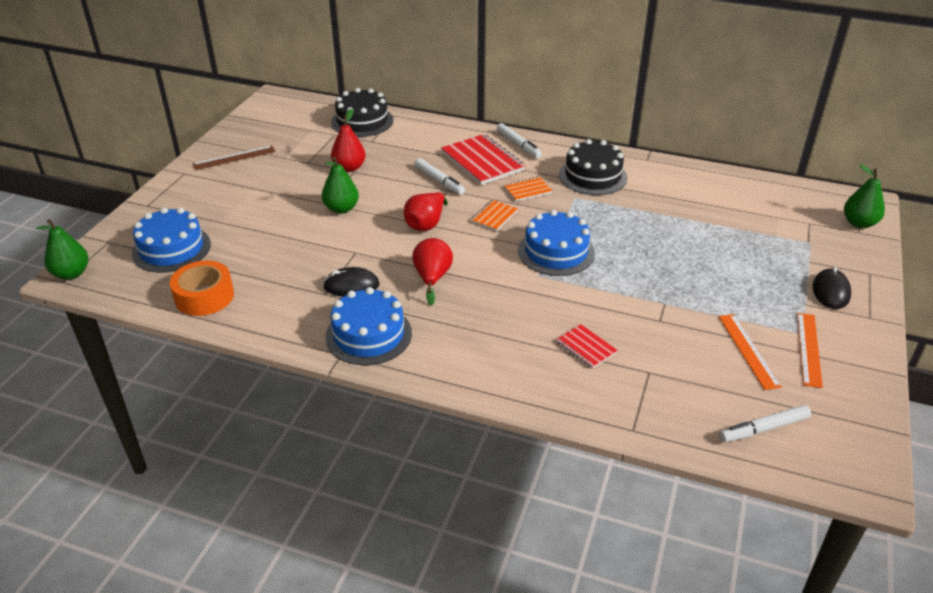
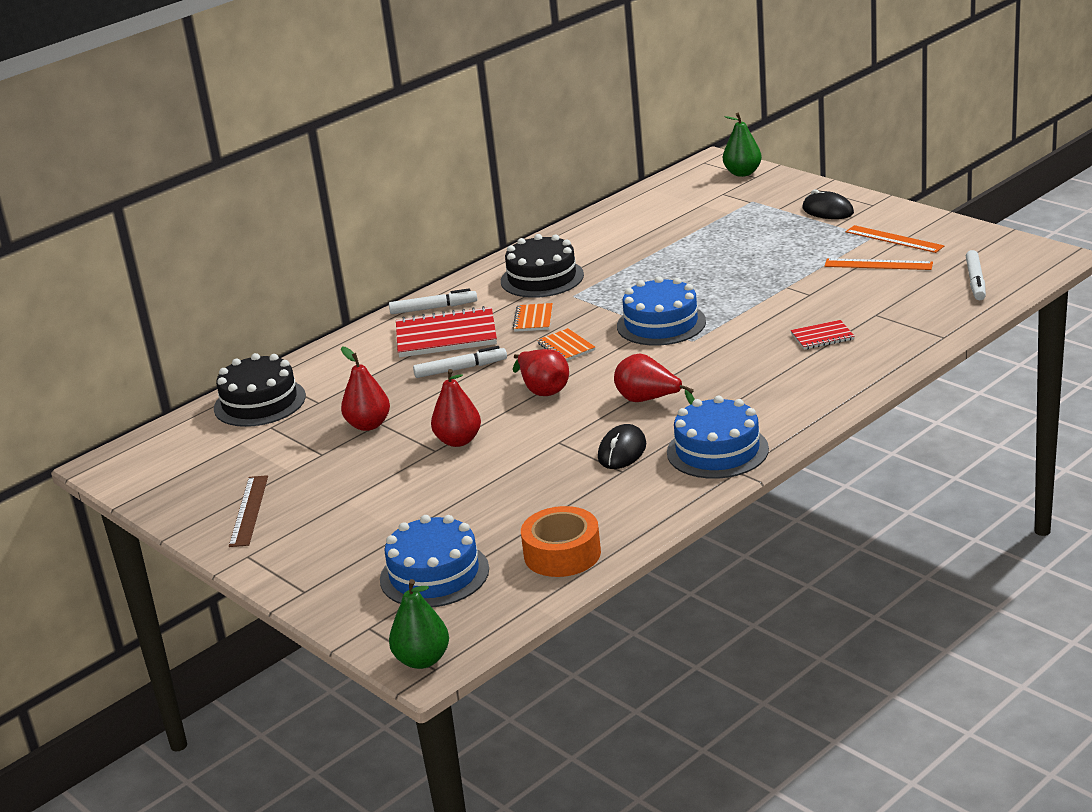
camera: 60 degrees left, 10 degrees down
(341, 209) = (458, 441): green pear -> red pear

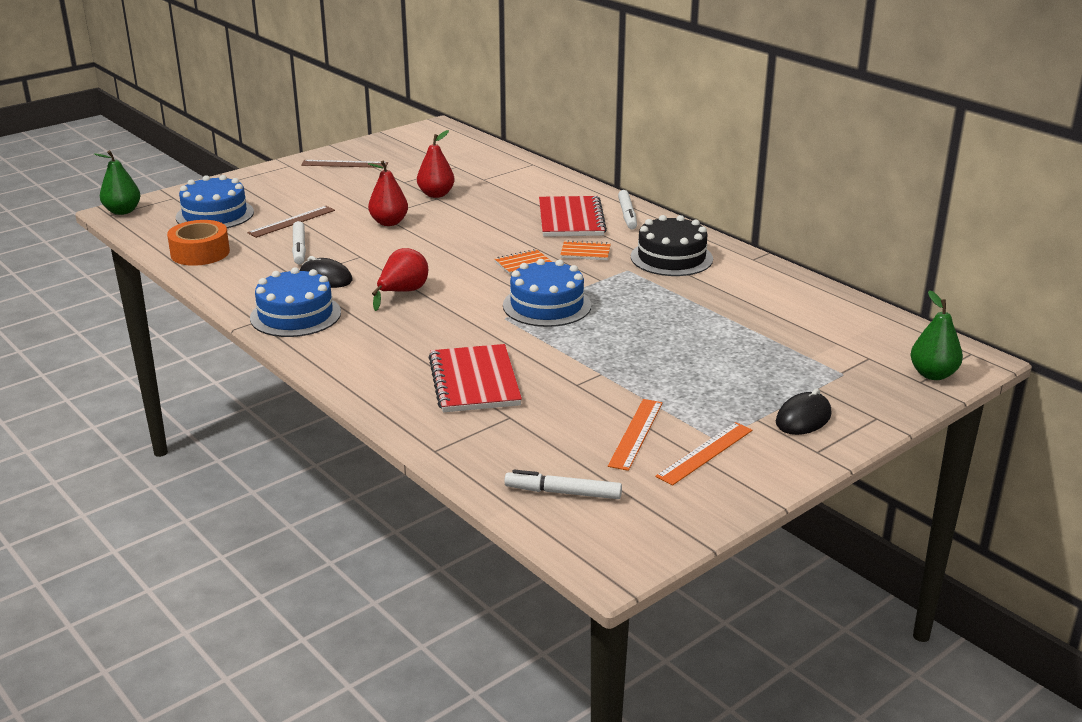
camera: 90 degrees right, 0 degrees up
(260, 402) = (495, 162): black cake -> none
(457, 508) = (292, 221): none -> brown ruler
(460, 369) = (507, 224): white marker -> white marker (299, 248)
(543, 389) = (450, 253): red pear -> none
(822, 337) = (474, 381): red notebook -> red notebook, size x1.92

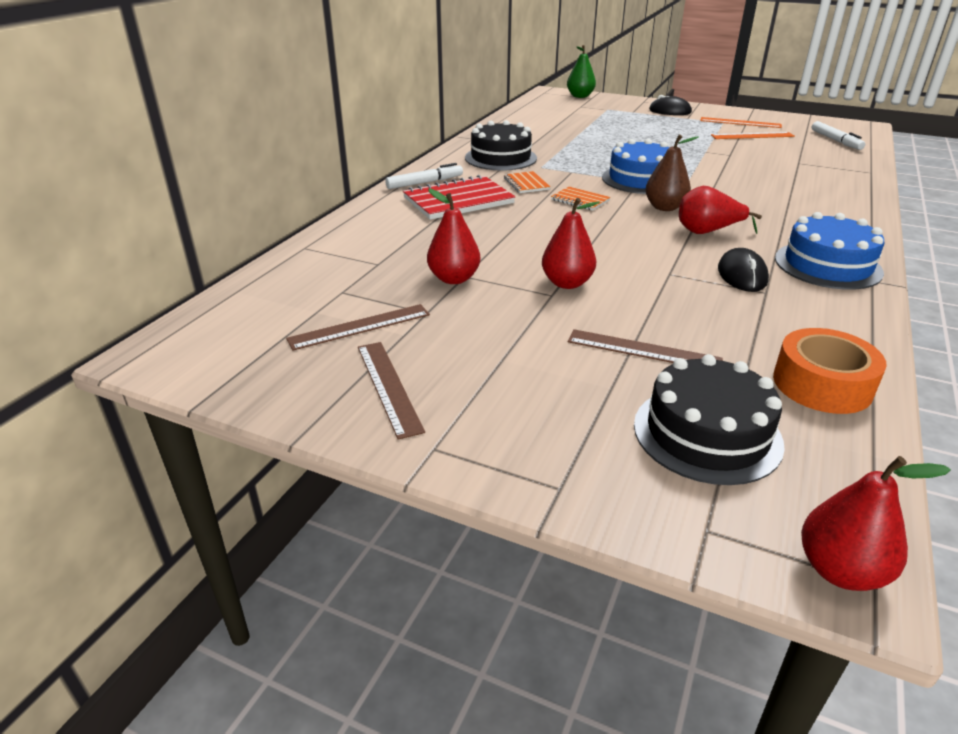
camera: 115 degrees left, 5 degrees up
(122, 211) = (840, 570): green pear -> red pear
(215, 214) = (707, 433): blue cake -> black cake
(299, 248) = (704, 315): white marker -> none
(409, 165) = (359, 326): none -> brown ruler
(469, 293) = (664, 207): none -> brown pear
(474, 381) = (782, 178): red notebook -> none

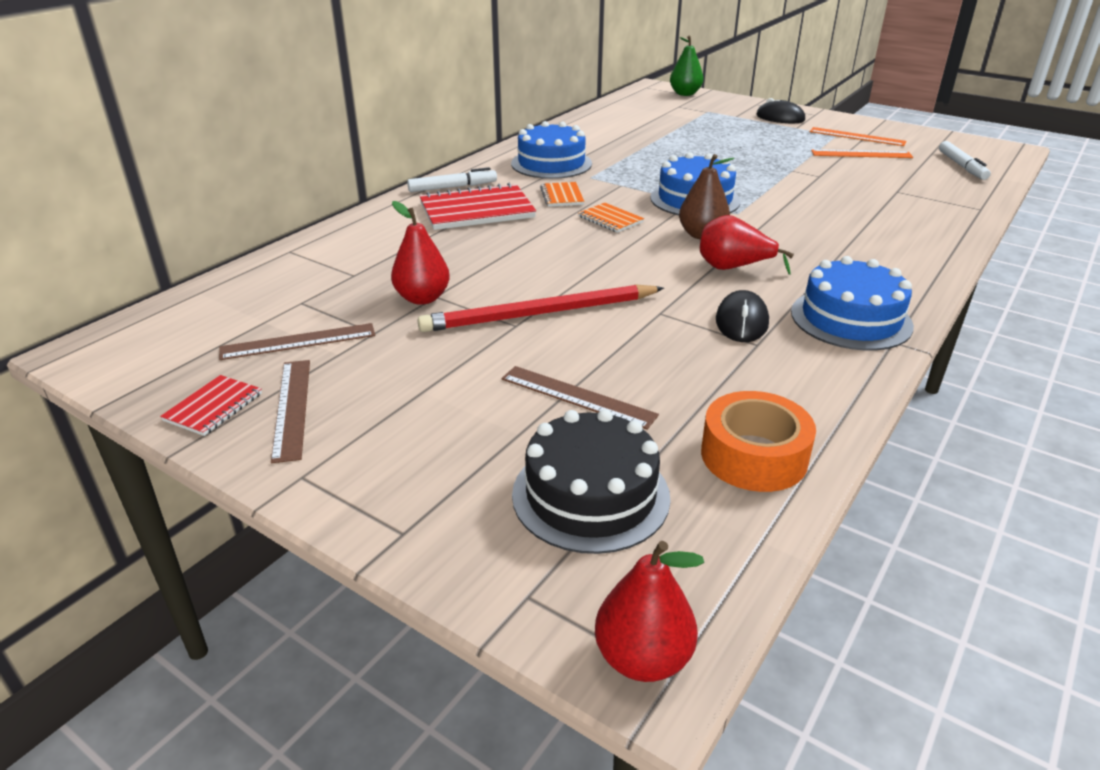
camera: 10 degrees right, 0 degrees up
(311, 394) = (213, 407): none -> red notebook
(500, 158) = (551, 163): black cake -> blue cake
(567, 283) = (539, 314): red pear -> red pencil

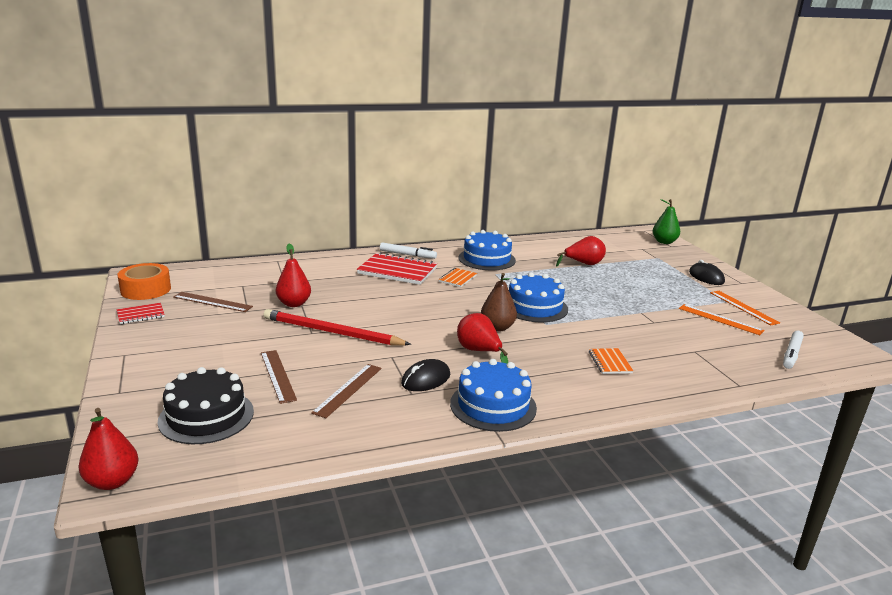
camera: 35 degrees right, 10 degrees down
(292, 408) = (165, 327): brown ruler -> brown ruler (348, 390)
(610, 219) = (460, 300): orange notebook -> orange notebook (610, 362)
(656, 138) = (583, 264): none -> red pear
(753, 456) = (303, 439): orange tape -> orange tape (146, 289)

